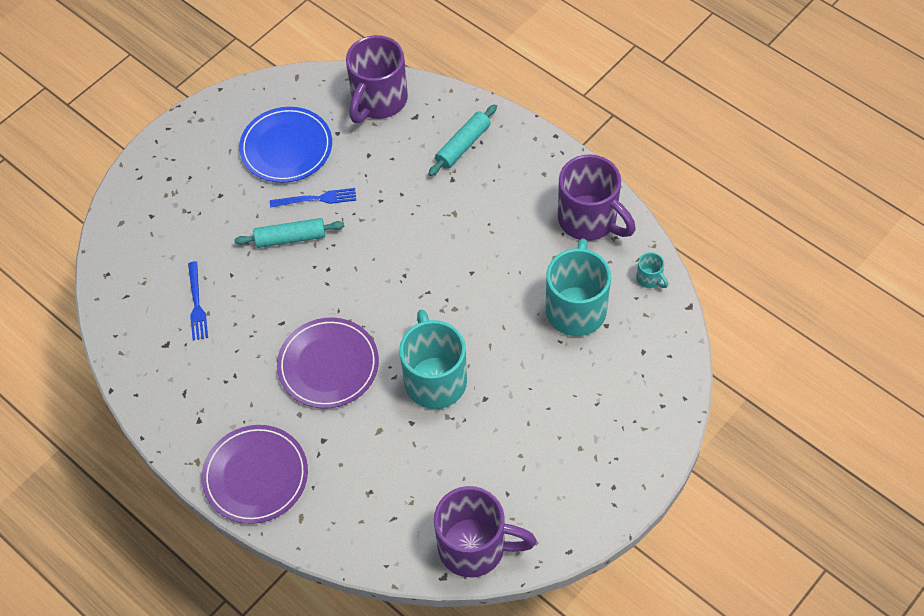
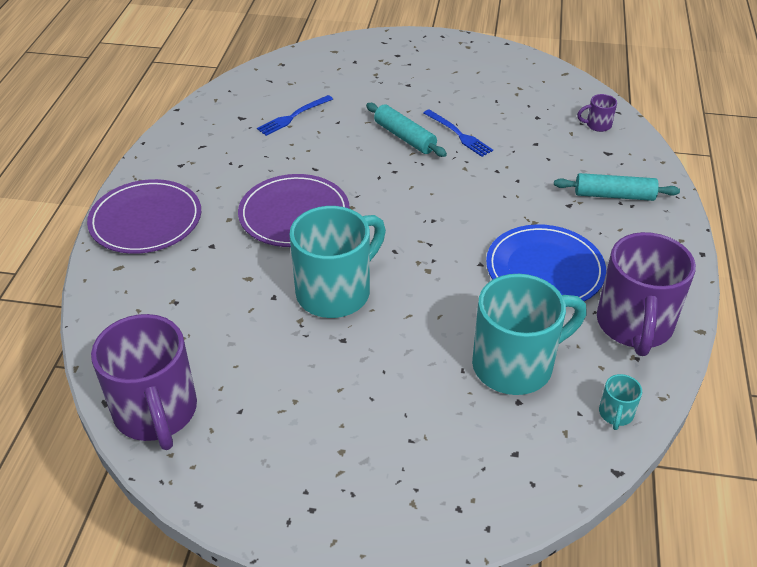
camera: 55 degrees right, 15 degrees down
(286, 147) = (491, 97): blue plate -> blue plate (544, 270)
(378, 101) = (597, 125): purple mug -> purple mug, size x0.42

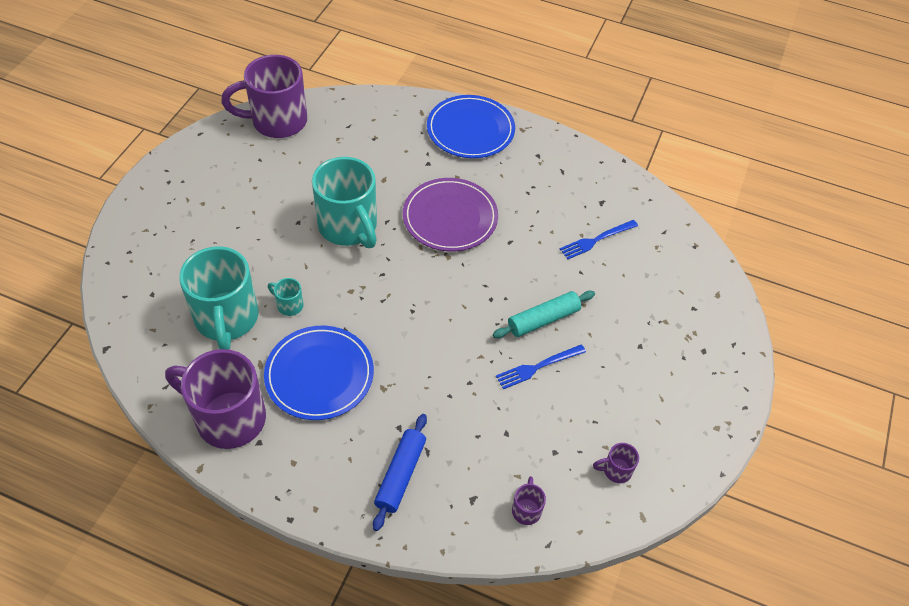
camera: 100 degrees right, 10 degrees up
(146, 220) = (470, 130): purple plate -> blue plate
(293, 116) = (596, 240): blue fork -> blue fork turned 90 degrees counterclockwise
(534, 87) = (616, 470): none -> purple mug
(614, 195) = (401, 475): turquoise rolling pin -> blue rolling pin
(616, 414) = (151, 367): turquoise mug -> turquoise mug (289, 305)

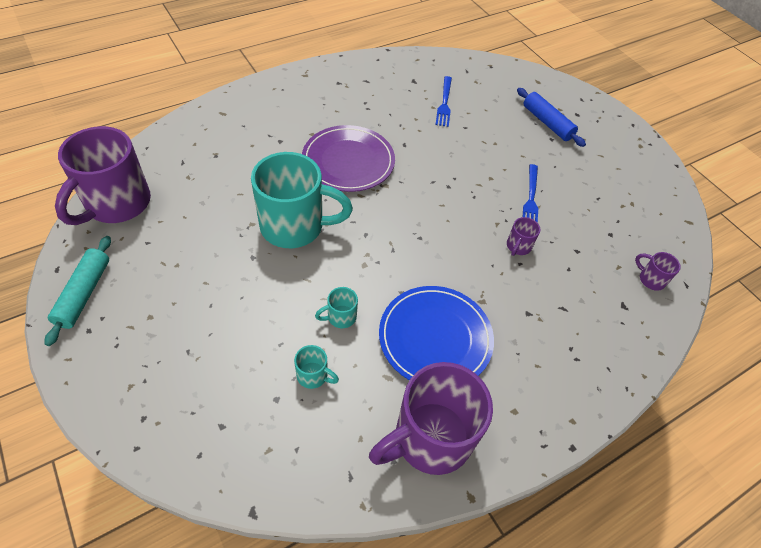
camera: 55 degrees left, 0 degrees up
(227, 319) = (313, 375): turquoise mug -> turquoise mug, size x0.42
(401, 475) = (575, 339): blue rolling pin -> blue rolling pin (547, 123)
(470, 130) = (273, 99): blue plate -> none
(543, 320) = (491, 170): turquoise rolling pin -> turquoise rolling pin (84, 294)
(616, 470) = (645, 212): purple mug -> purple mug (518, 246)

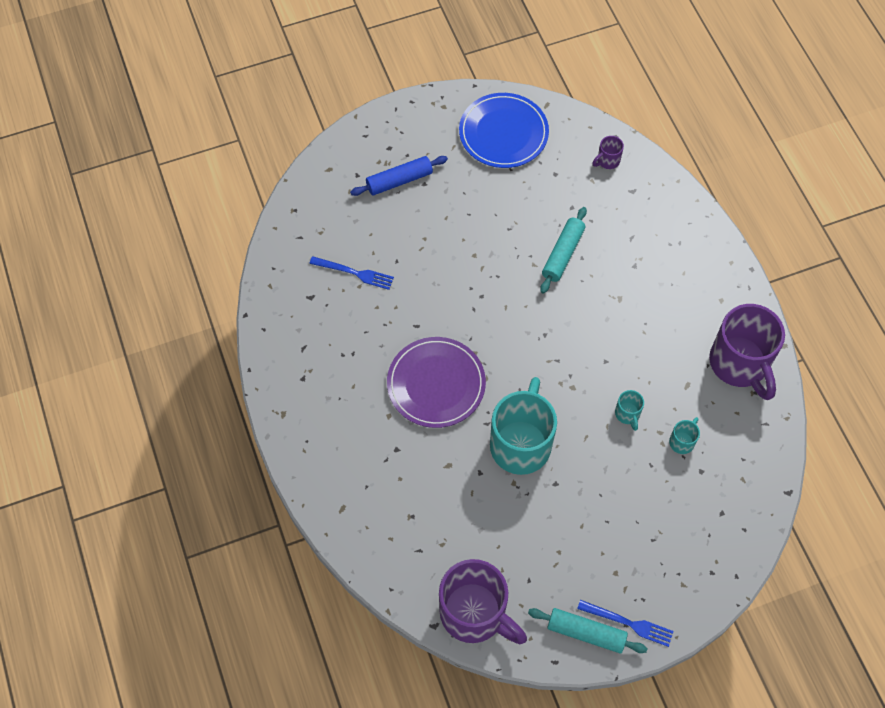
camera: 75 degrees left, 10 degrees up
(435, 338) = (653, 343): blue plate -> blue plate (503, 133)
(518, 246) = (563, 254): purple mug -> turquoise rolling pin
(531, 198) = (505, 227): blue fork -> blue fork (628, 623)

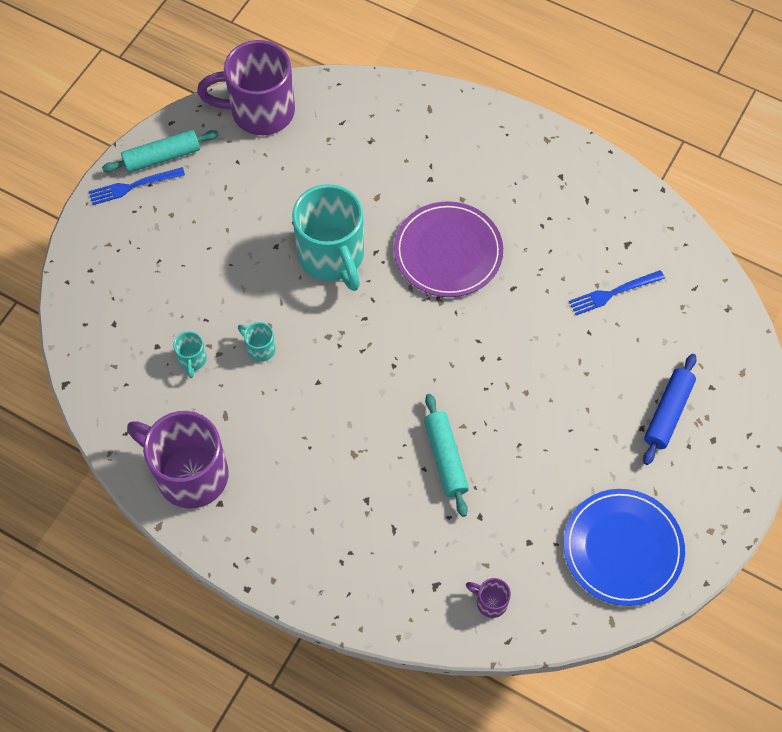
camera: 140 degrees right, 0 degrees up
(607, 161) = (490, 602): purple mug -> purple mug turned 75 degrees counterclockwise

